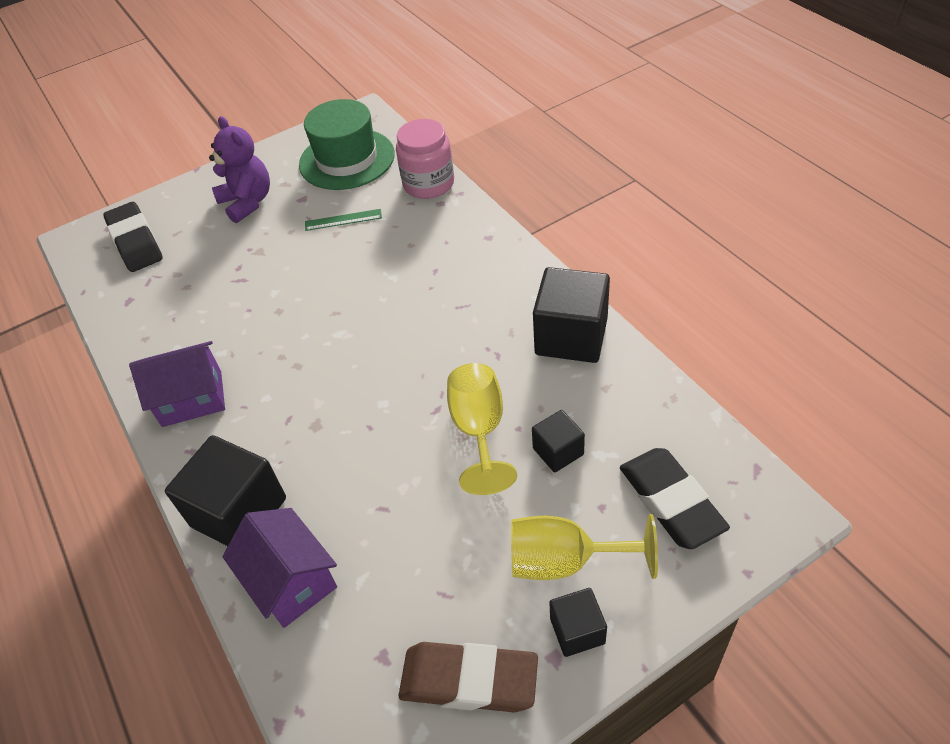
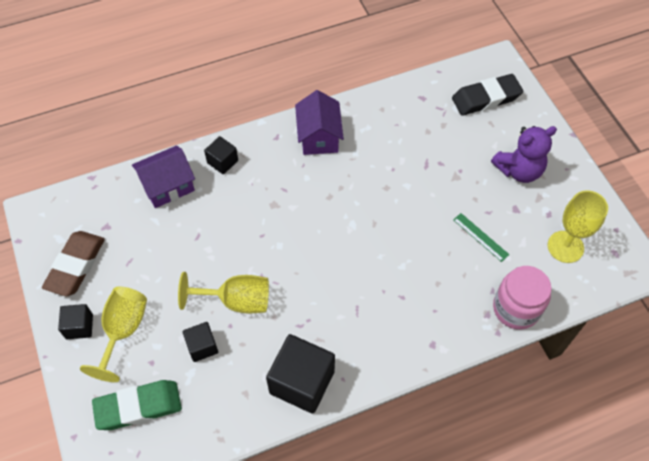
camera: 95 degrees right, 10 degrees up
(239, 512) = (222, 162): black cube -> black cube, size x0.53
(343, 220) = (480, 237): green ruler -> green ruler turned 45 degrees counterclockwise
(347, 159) = (565, 247): green hat -> yellow goblet
(670, 502) = (138, 407): black eraser -> green eraser

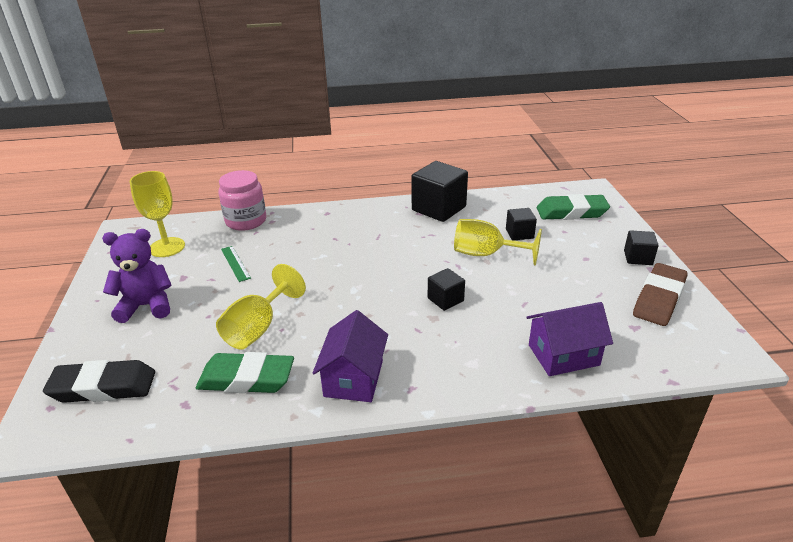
camera: 165 degrees left, 25 degrees down
(123, 331) = (594, 250): yellow goblet -> yellow goblet (258, 328)
(222, 162) = (490, 370): black cube -> black cube (445, 299)
(393, 122) = (246, 379): none -> green eraser

